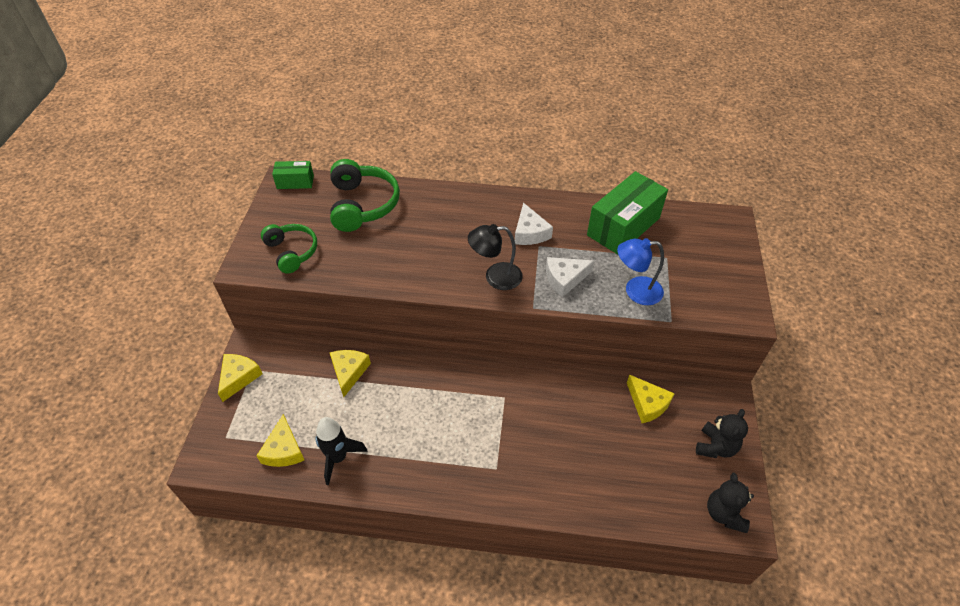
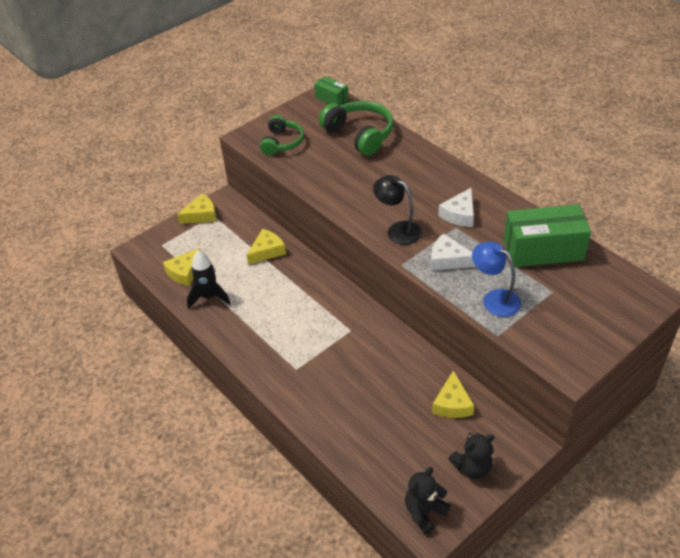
camera: 45 degrees right, 5 degrees down
(362, 205) = (360, 135): green headphones -> green headphones turned 75 degrees counterclockwise

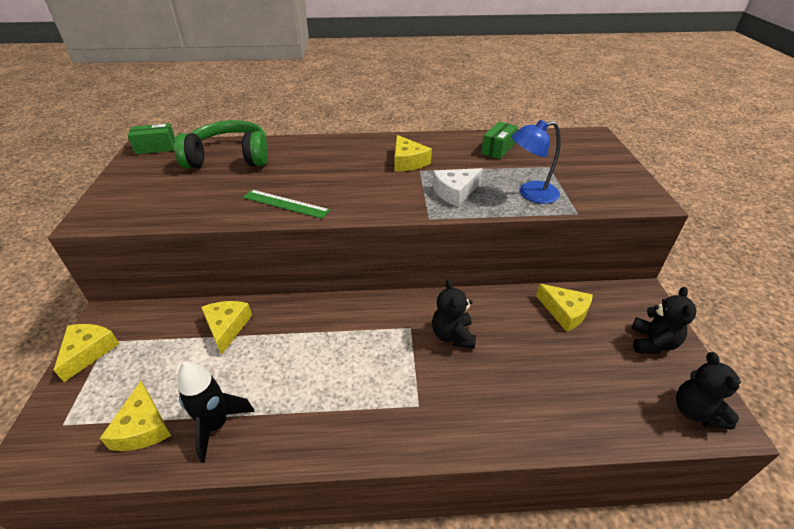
camera: 55 degrees left, 5 degrees down
(282, 143) = (149, 201): green headphones -> none
(342, 194) = (285, 204): none -> green ruler
(365, 355) = (452, 336): none -> black teddy bear
(398, 230) = (381, 198): black lamp -> none
(459, 214) = (408, 162): white cheese -> yellow cheese
(543, 250) = (497, 149): green box -> green box, size x0.52

